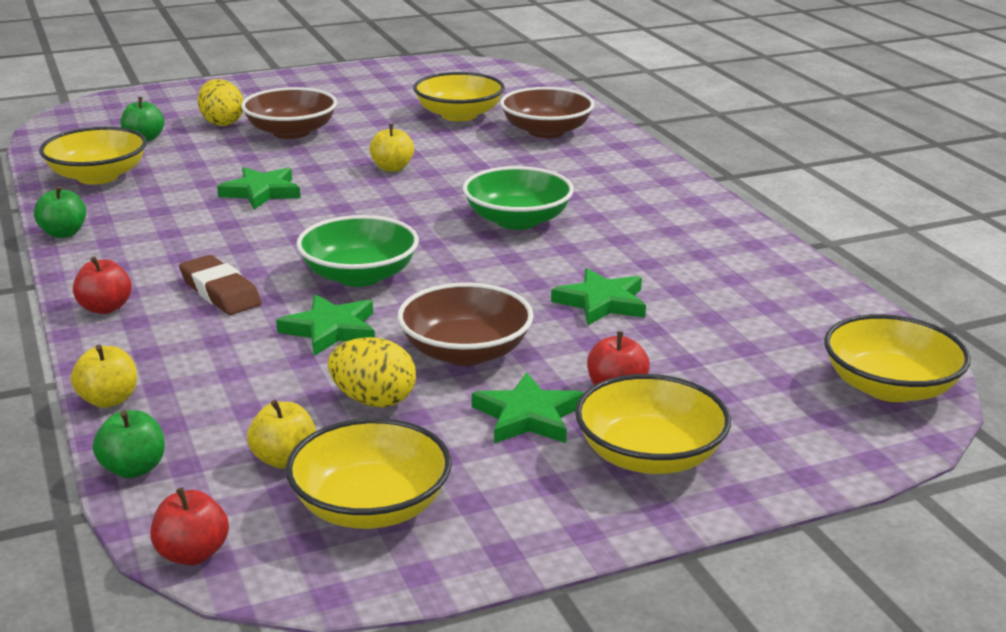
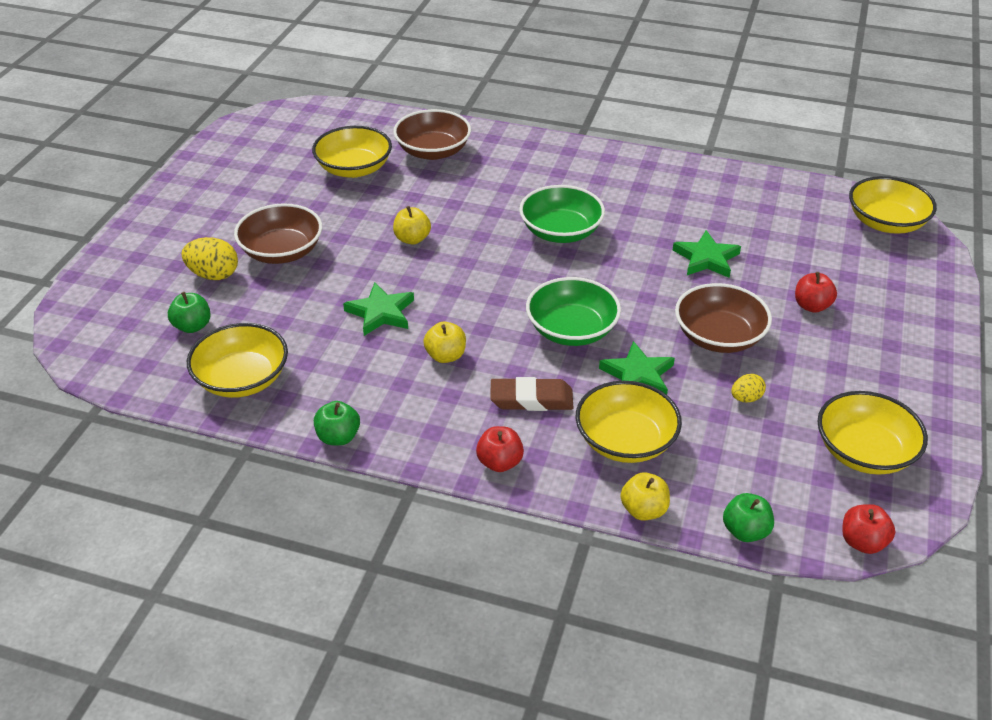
camera: 50 degrees left, 15 degrees up
(284, 459) = (786, 463): yellow apple -> yellow apple (445, 356)
(373, 400) = (746, 398): yellow egg -> yellow egg, size x0.59
(528, 416) = (814, 350): green star -> none
(649, 456) = (889, 331): yellow bowl -> yellow bowl (625, 441)

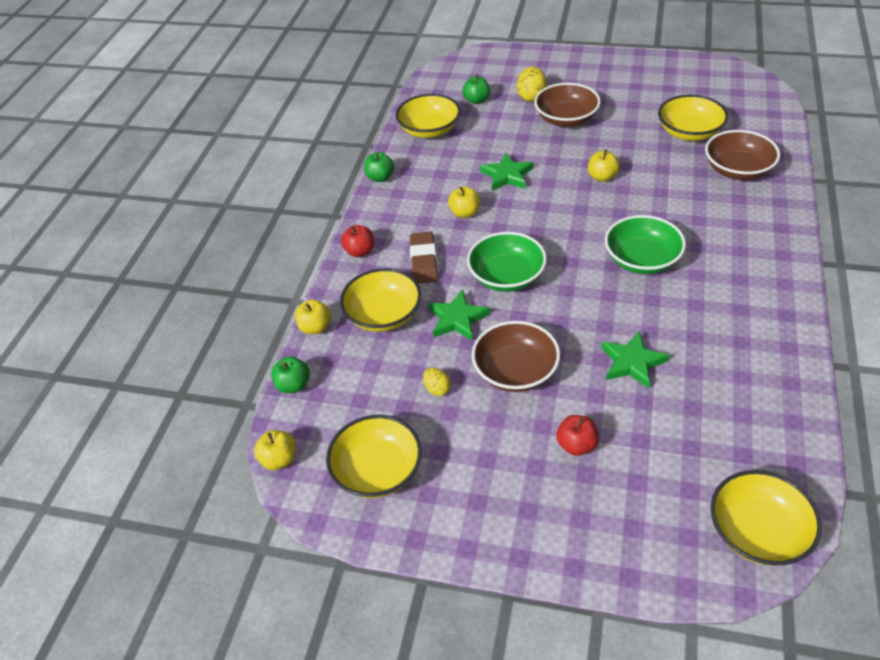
camera: 90 degrees right, 5 degrees up
(862, 542) = (279, 459): red apple -> yellow apple

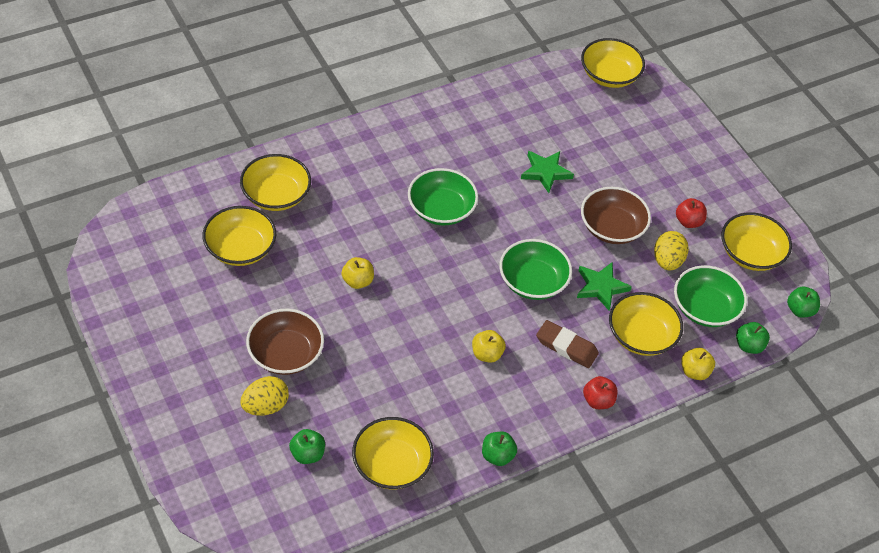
camera: 140 degrees left, 5 degrees up
(279, 459) = (800, 310): yellow apple -> green apple
(361, 380) = (705, 308): none -> green bowl
(423, 261) = (566, 347): brown eraser -> brown eraser turned 75 degrees clockwise
(437, 389) = (667, 261): yellow egg -> yellow egg, size x1.69
(507, 175) = (411, 352): green star -> none
(576, 445) = (634, 170): red apple -> red apple (688, 221)
(737, 170) = (276, 195): brown bowl -> yellow bowl

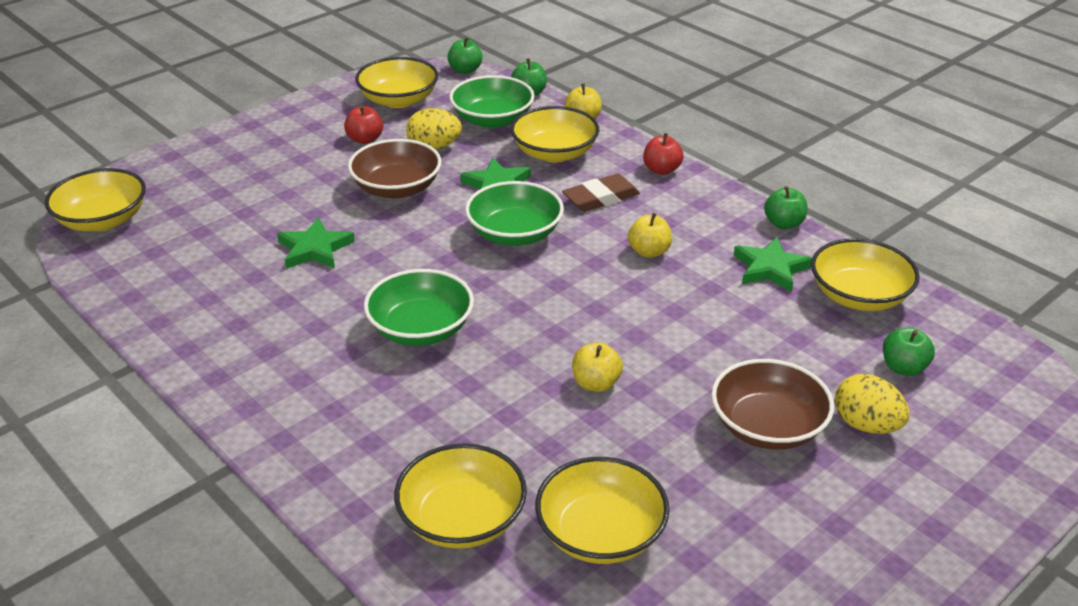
camera: 100 degrees left, 15 degrees down
(443, 422) = (770, 268): none -> green star
(566, 347) = (601, 198): brown eraser -> brown eraser turned 45 degrees clockwise

